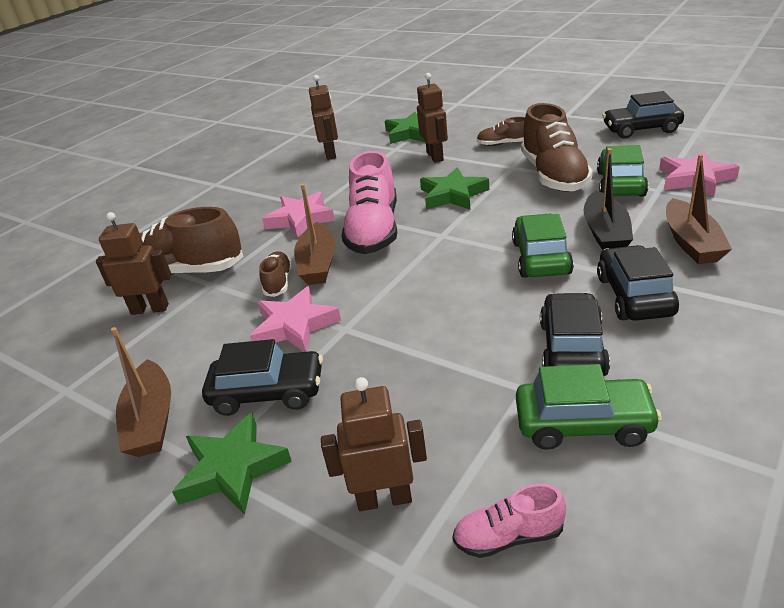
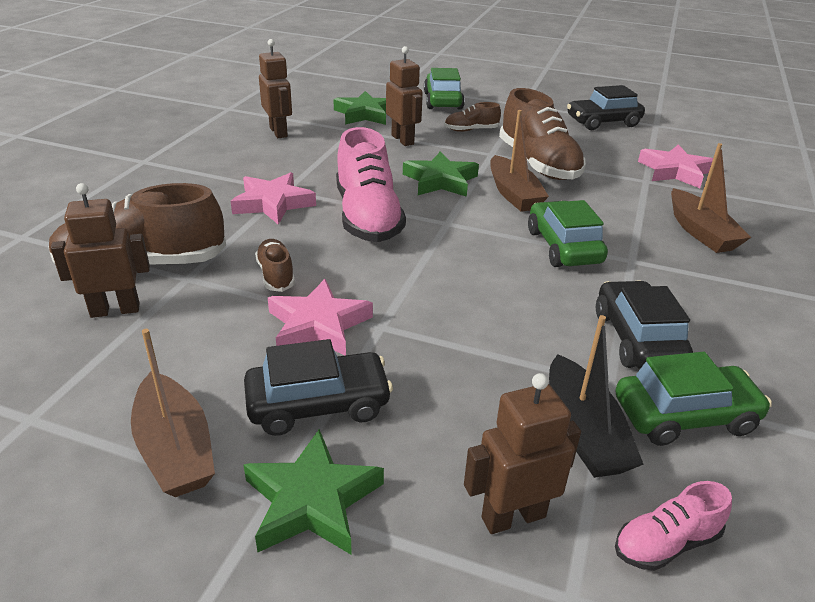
camera: 20 degrees left, 0 degrees up
(318, 264) = (317, 254): brown boat -> brown boat (513, 194)
(605, 233) = (616, 222): black boat -> black boat (583, 432)
(620, 184) = (608, 174): green car -> green car (443, 101)
(634, 296) = (672, 284): black car -> none

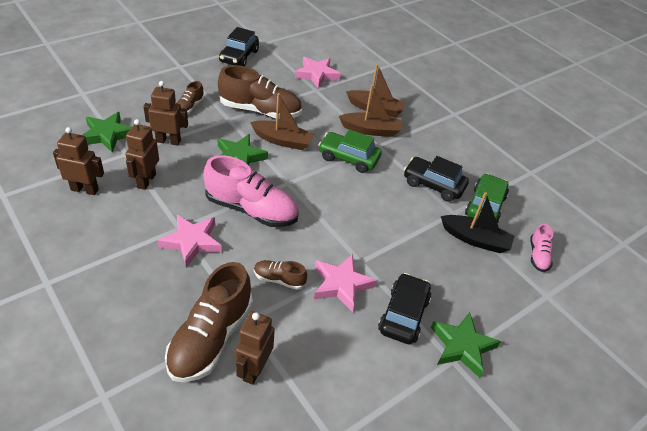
camera: 60 degrees left, 10 degrees up
(175, 449) = (399, 384): brown boat -> brown boat (370, 130)
(443, 101) = (132, 91): green car -> none
(513, 516) = (505, 288): brown robot -> brown robot (146, 181)

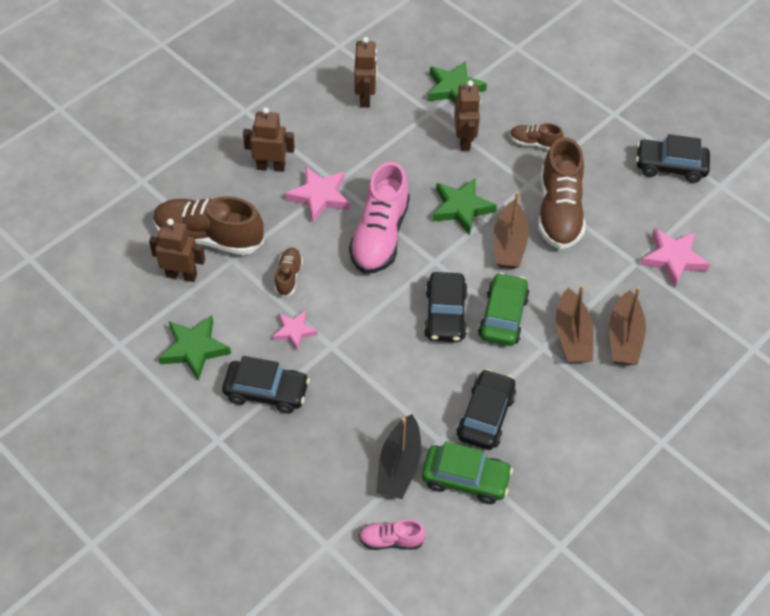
camera: 85 degrees right, 10 degrees up
(146, 181) = (394, 139): brown robot -> brown robot (271, 167)
(341, 187) = (445, 314): none -> black car
(341, 284) = (294, 331): pink star -> pink star, size x0.64
(462, 346) = (236, 449): green star -> green star (194, 349)

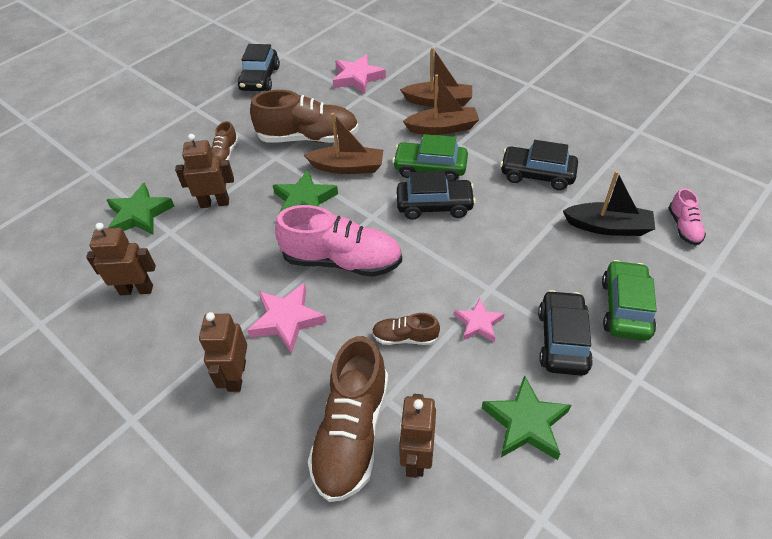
camera: 90 degrees left, 5 degrees down
(465, 479) = (603, 184): green car -> green car (625, 308)

